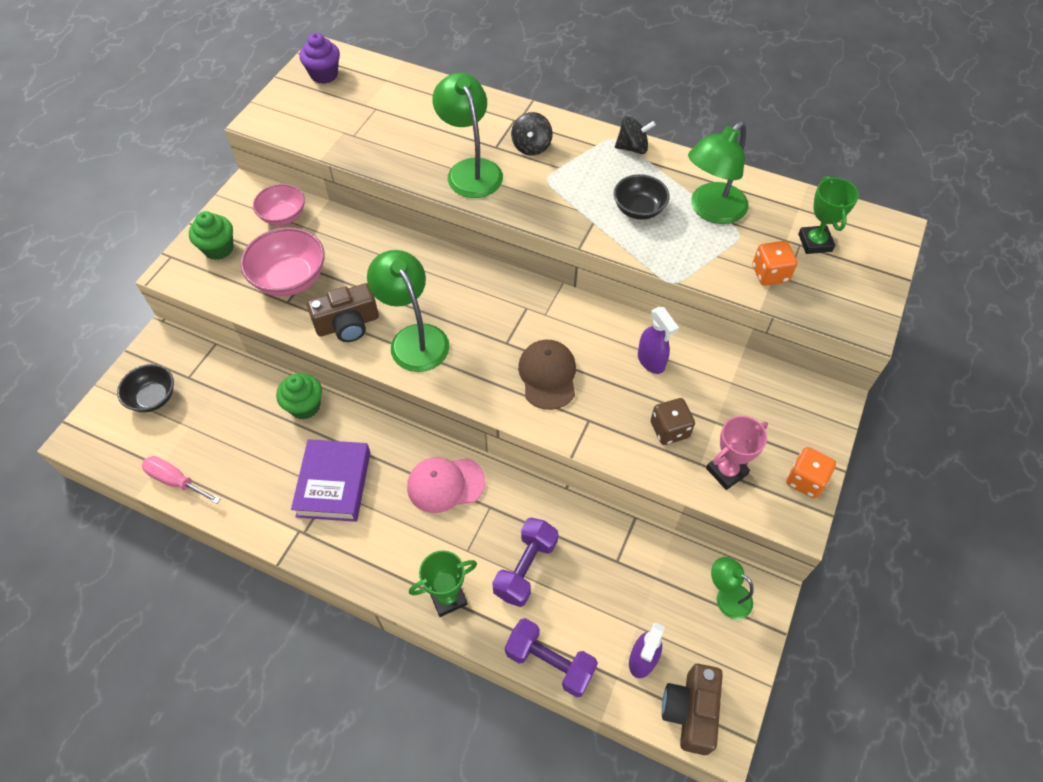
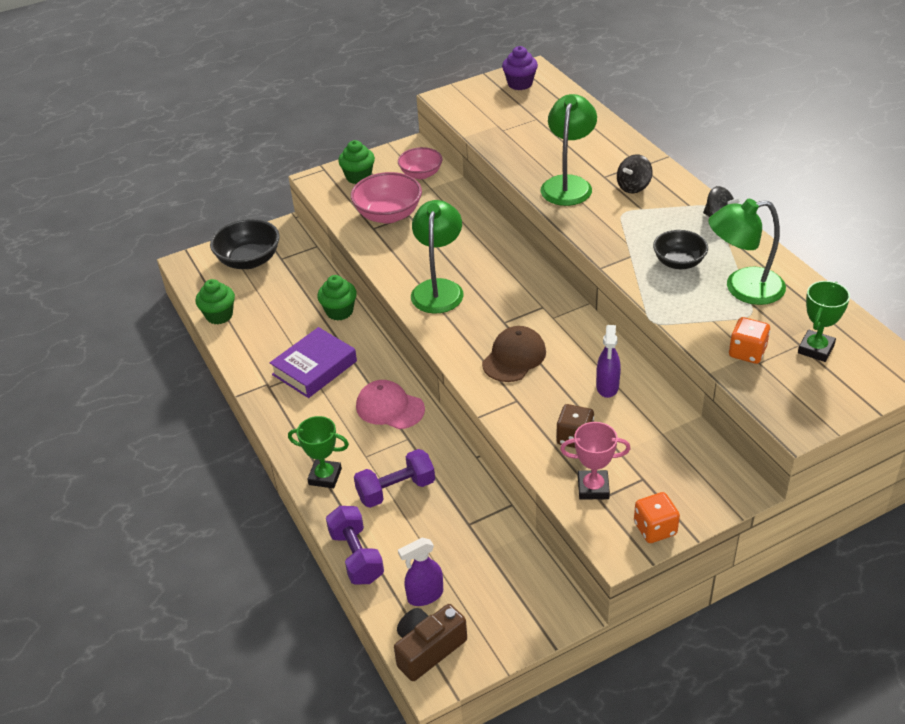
camera: 40 degrees right, 15 degrees down
(153, 397) = (249, 260): black bowl -> black bowl, size x1.52
(176, 481) = (219, 315): pink screwdriver -> green cupcake
(348, 324) = (401, 259): brown camera -> none
(727, 596) = (532, 596): green lamp -> none

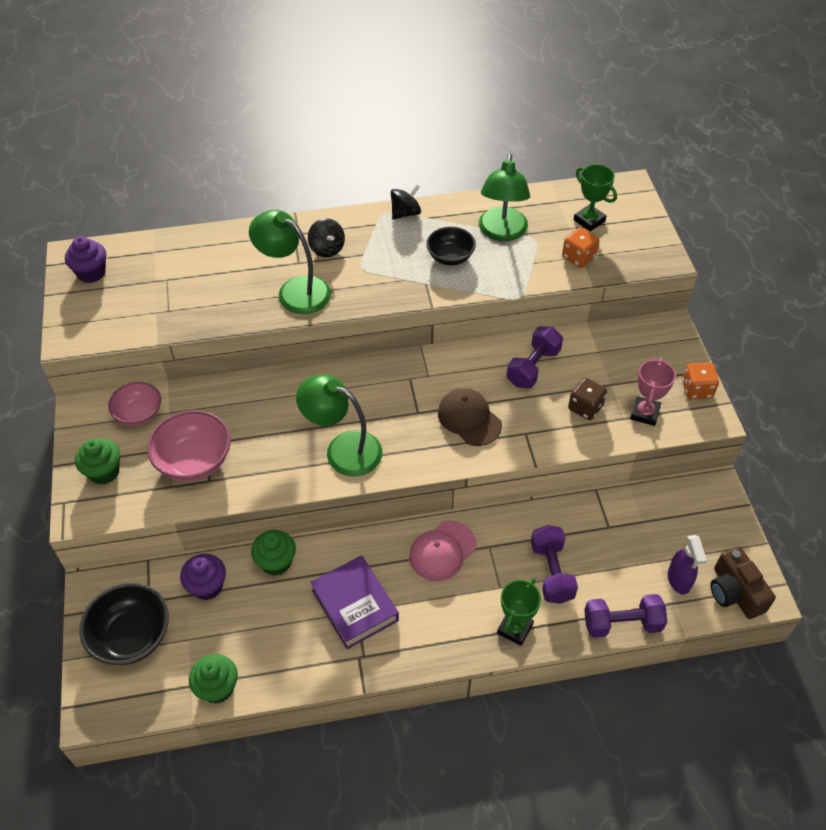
camera: 75 degrees left, 10 degrees up
(304, 282) = (207, 586): none -> purple cupcake
(607, 387) = (533, 367): purple spray bottle -> purple dumbbell

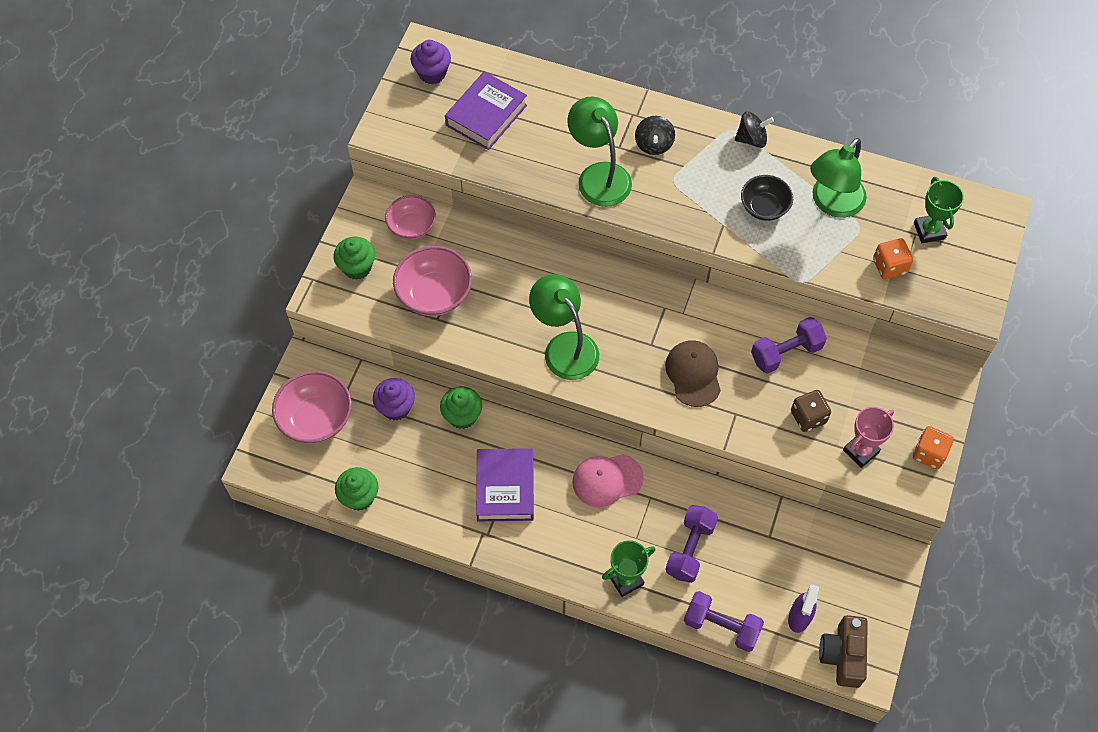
camera: 30 degrees right, 10 degrees up
(131, 636) = (316, 419): black bowl -> pink bowl
(163, 285) = (486, 115): none -> purple book

